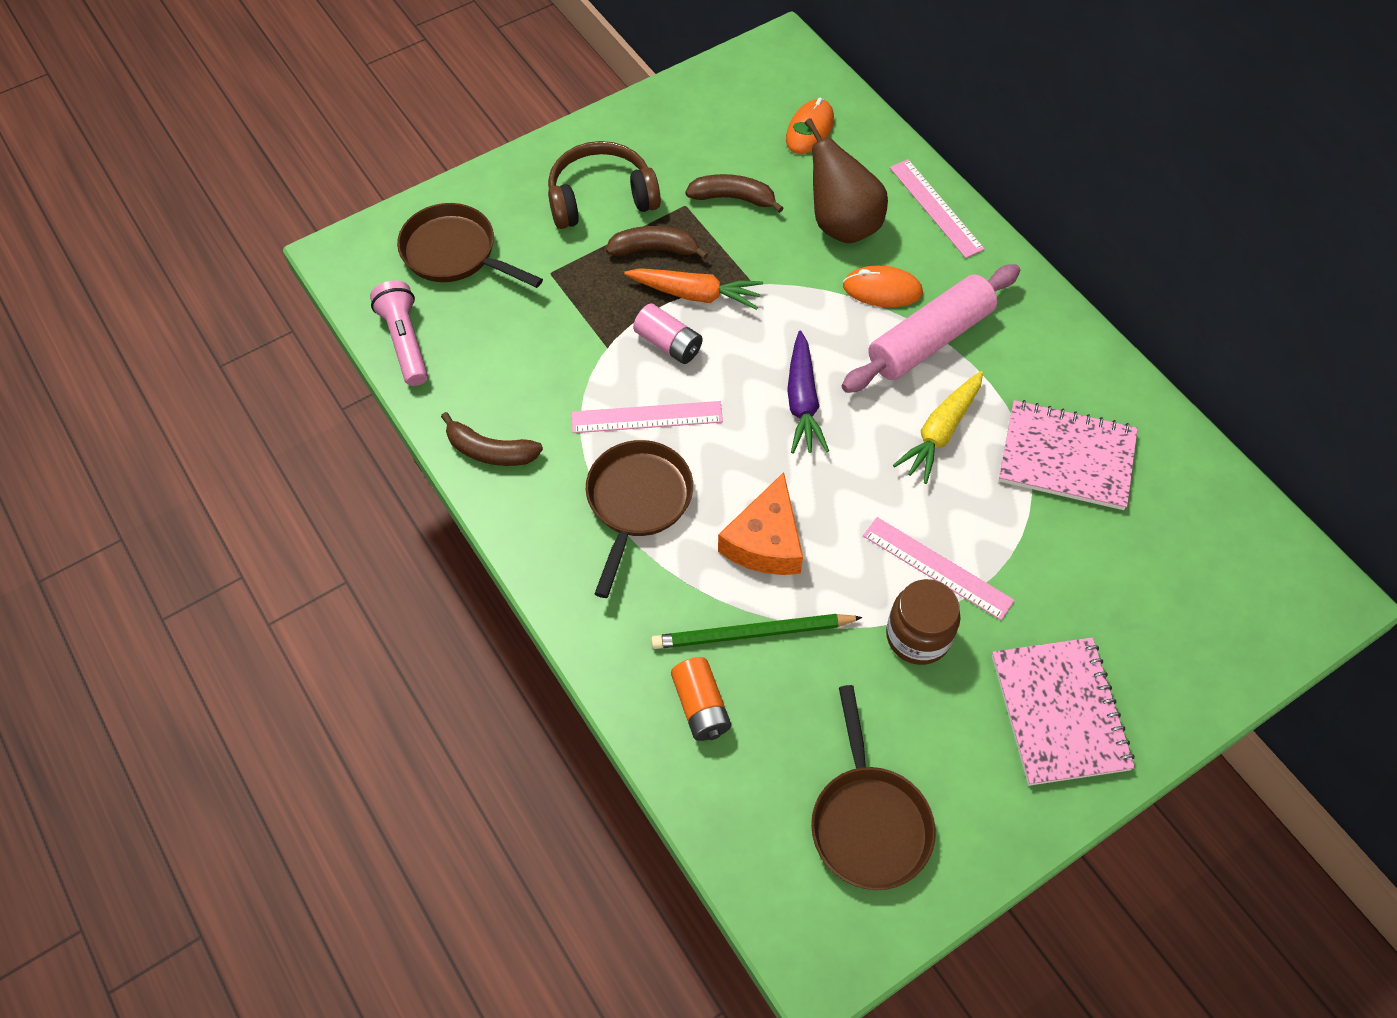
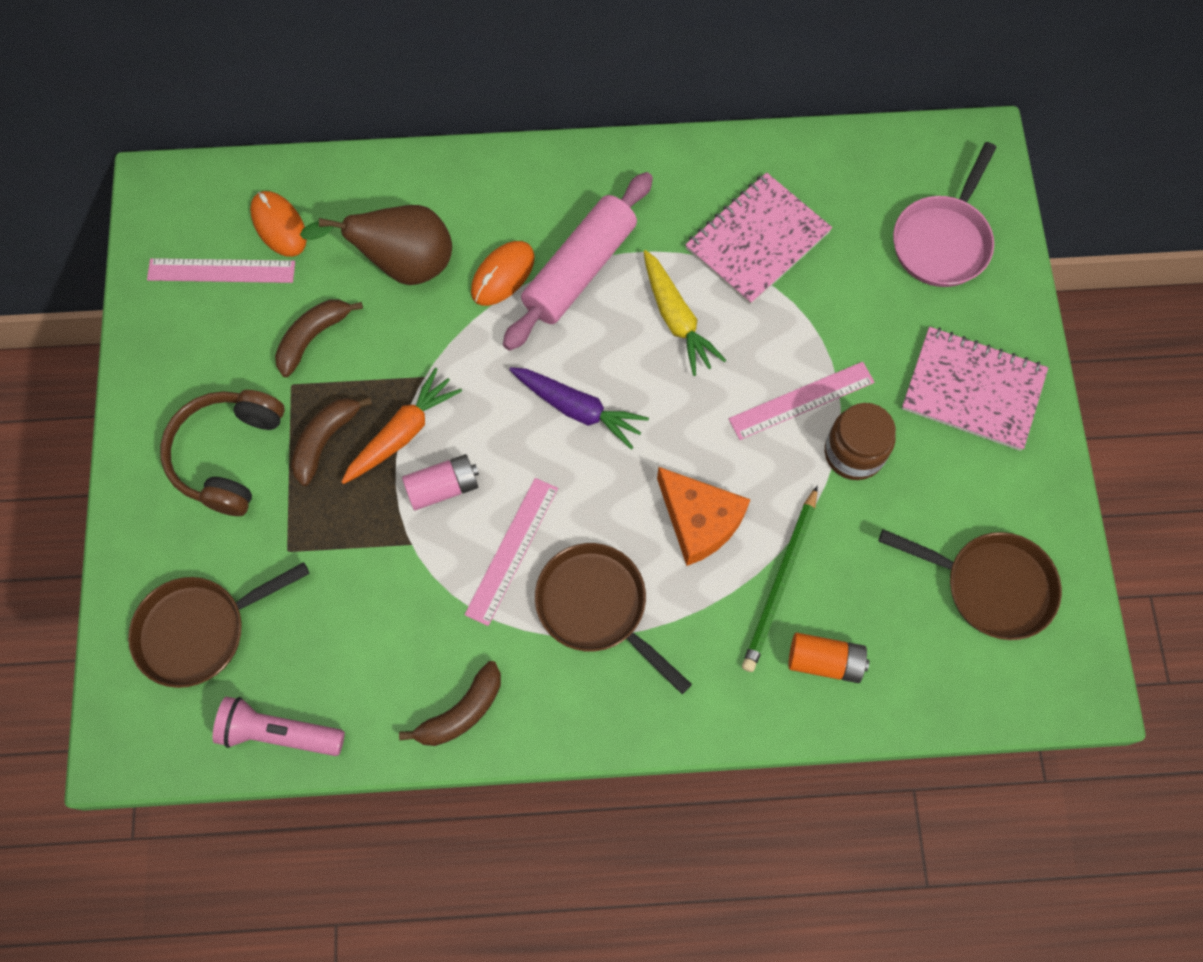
camera: 60 degrees left, 10 degrees up
(930, 340) = (580, 270): pink rolling pin -> pink rolling pin turned 45 degrees clockwise
(936, 208) = (443, 178): pink ruler -> pink ruler (221, 271)
(1196, 612) = (943, 240): none -> pink pan

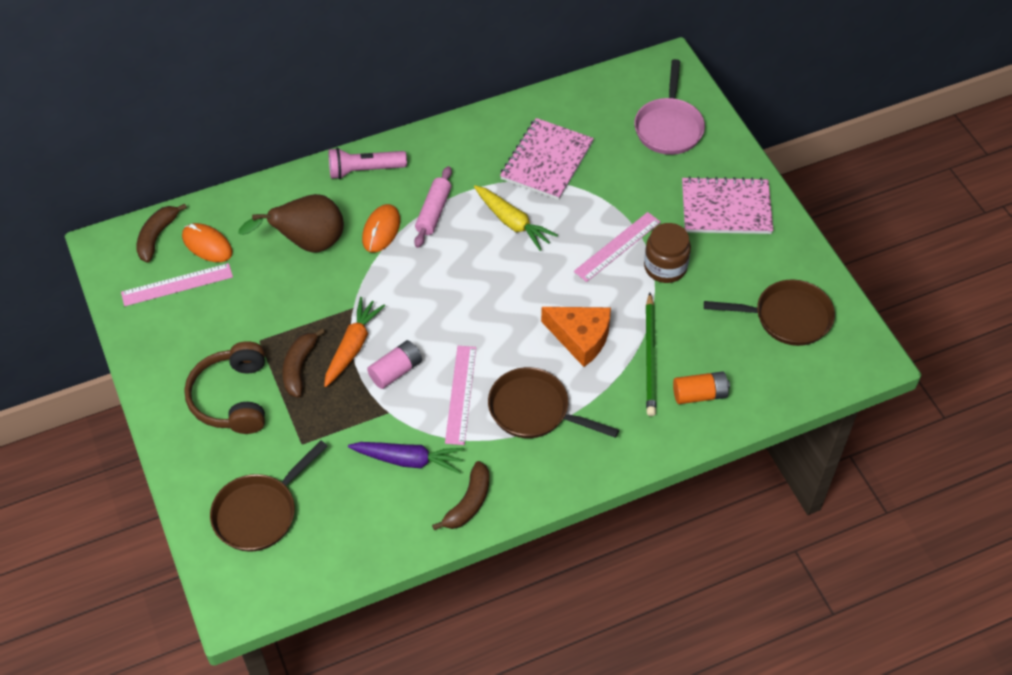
camera: 20 degrees left, 15 degrees down
(279, 732) = (345, 557): pink flashlight -> pink flashlight (364, 170)
(313, 337) = (262, 307): brown banana -> brown banana (157, 236)
(578, 409) = (469, 296): purple carrot -> purple carrot (409, 460)
(580, 270) = (433, 212): pink rolling pin -> pink rolling pin, size x0.61

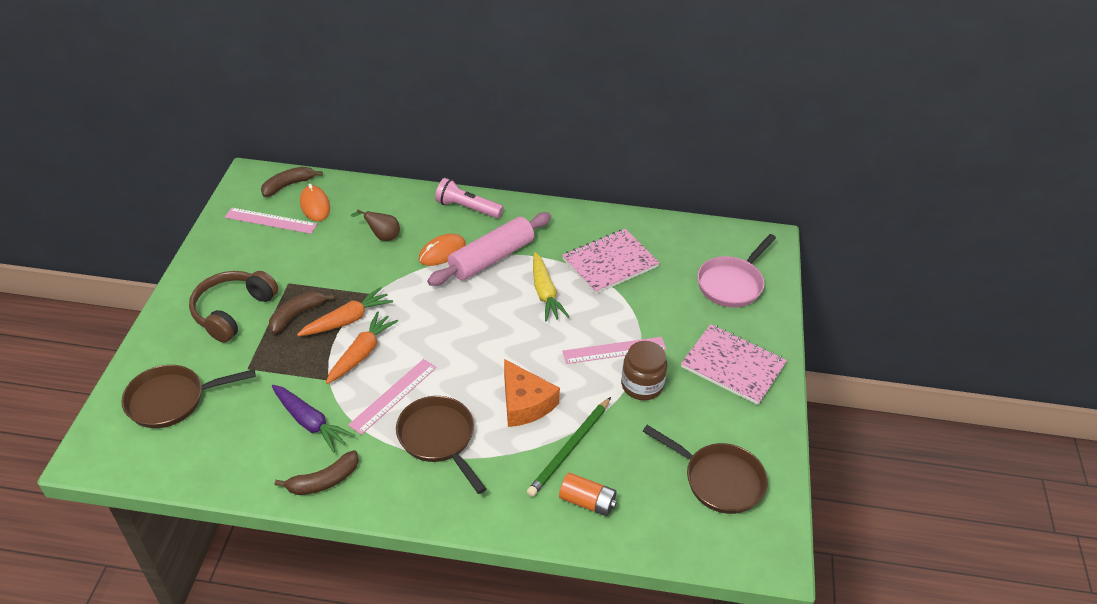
camera: 30 degrees right, 10 degrees down
(308, 243) = (382, 236): brown pear -> brown pear, size x0.54
(396, 371) = (361, 353): pink battery -> orange carrot
(433, 212) = (491, 258): pink rolling pin -> pink rolling pin, size x1.64

